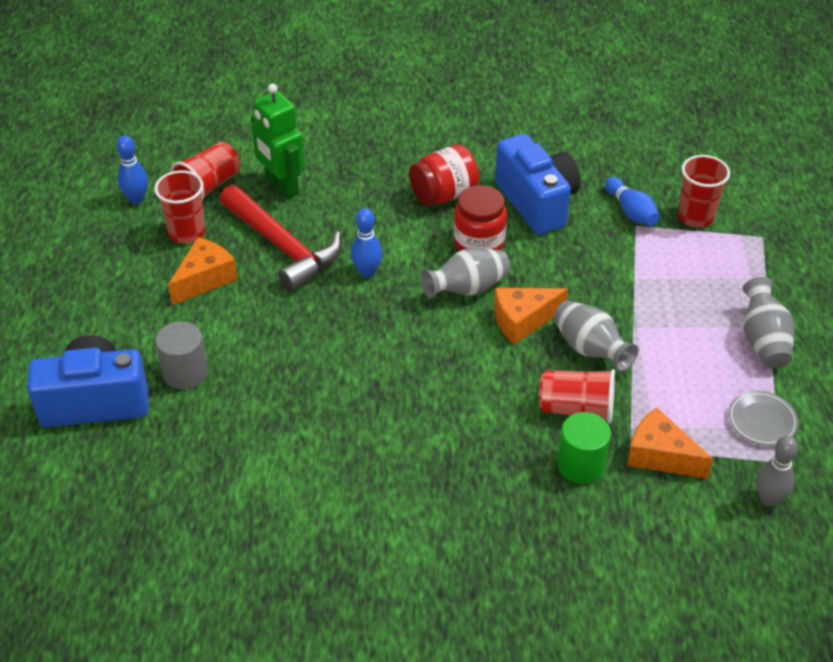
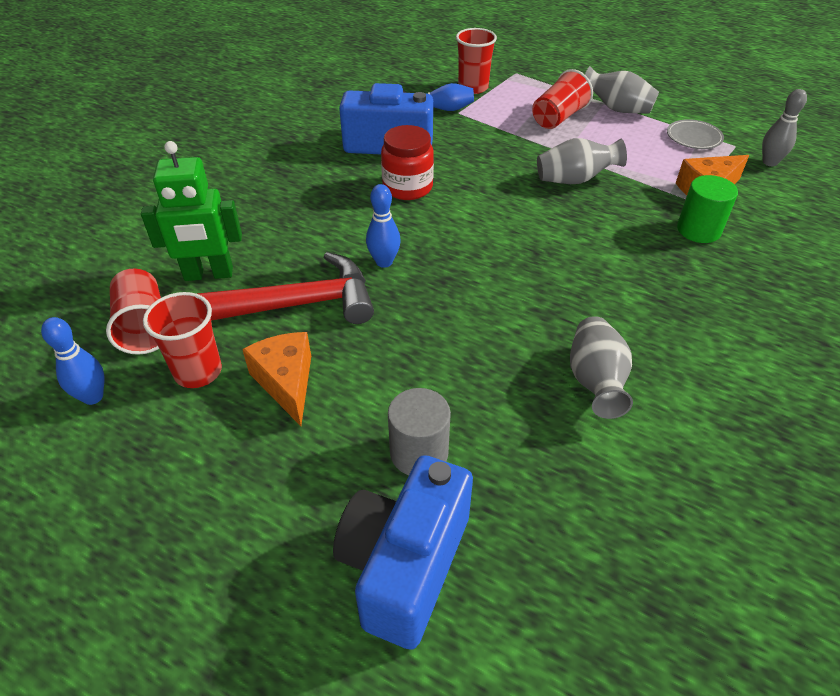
camera: 60 degrees left, 0 degrees up
(443, 194) = (329, 183): red jar -> none
(467, 288) = (457, 213): grey vase -> grey vase (595, 381)
(522, 321) = (518, 199): orange cheese -> none
(576, 409) = (636, 209): red cup -> red cup (558, 118)

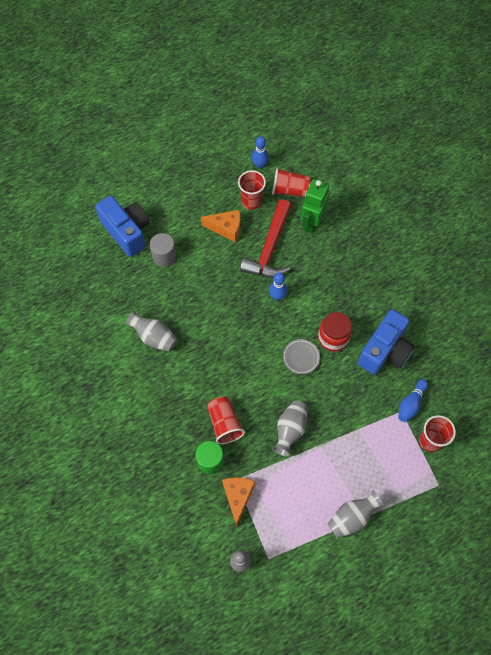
camera: 120 degrees right, 20 degrees up
(558, 118) = (361, 470): red cup -> red cup (224, 423)
(693, 137) = (292, 539): grey plate -> grey plate (301, 357)

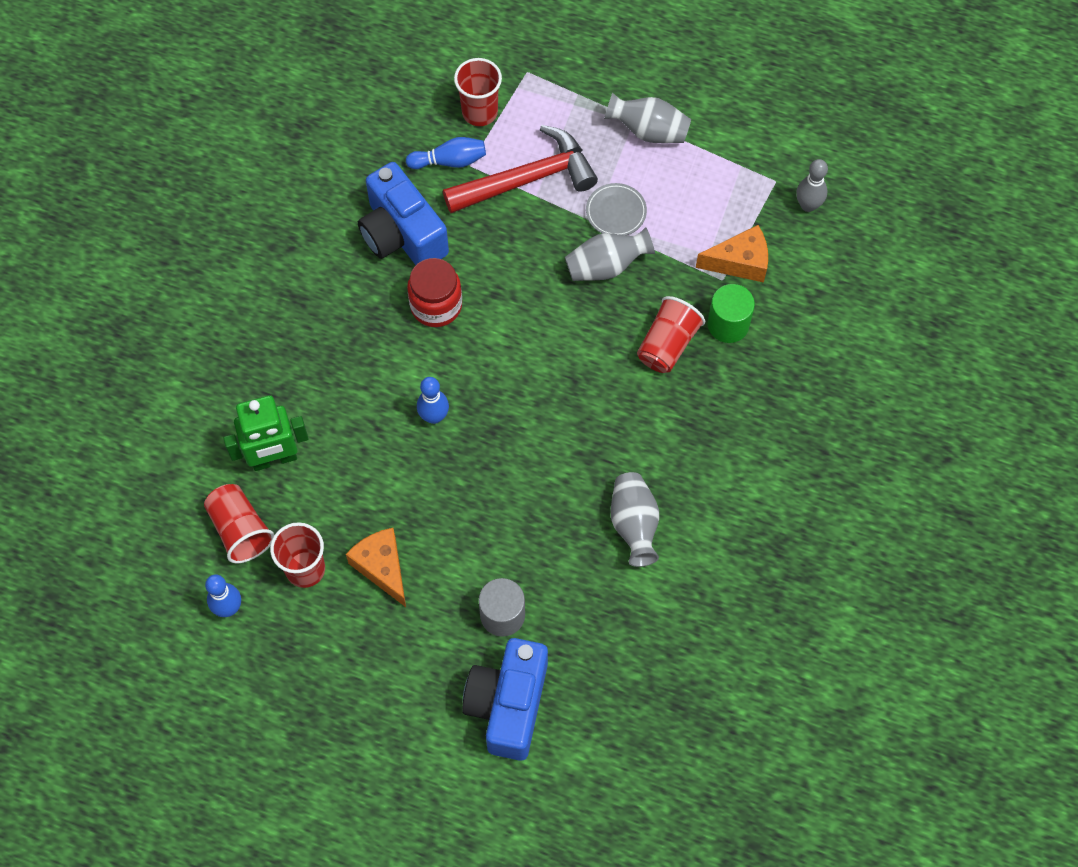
camera: 130 degrees left, 0 degrees up
(238, 496) = (740, 262): orange cheese -> orange cheese turned 150 degrees counterclockwise
(270, 248) = (365, 482): red hammer -> red hammer (527, 179)
(301, 357) = (498, 323): grey plate -> grey plate (616, 212)
(385, 351) = (402, 234): blue camera -> blue camera turned 120 degrees counterclockwise

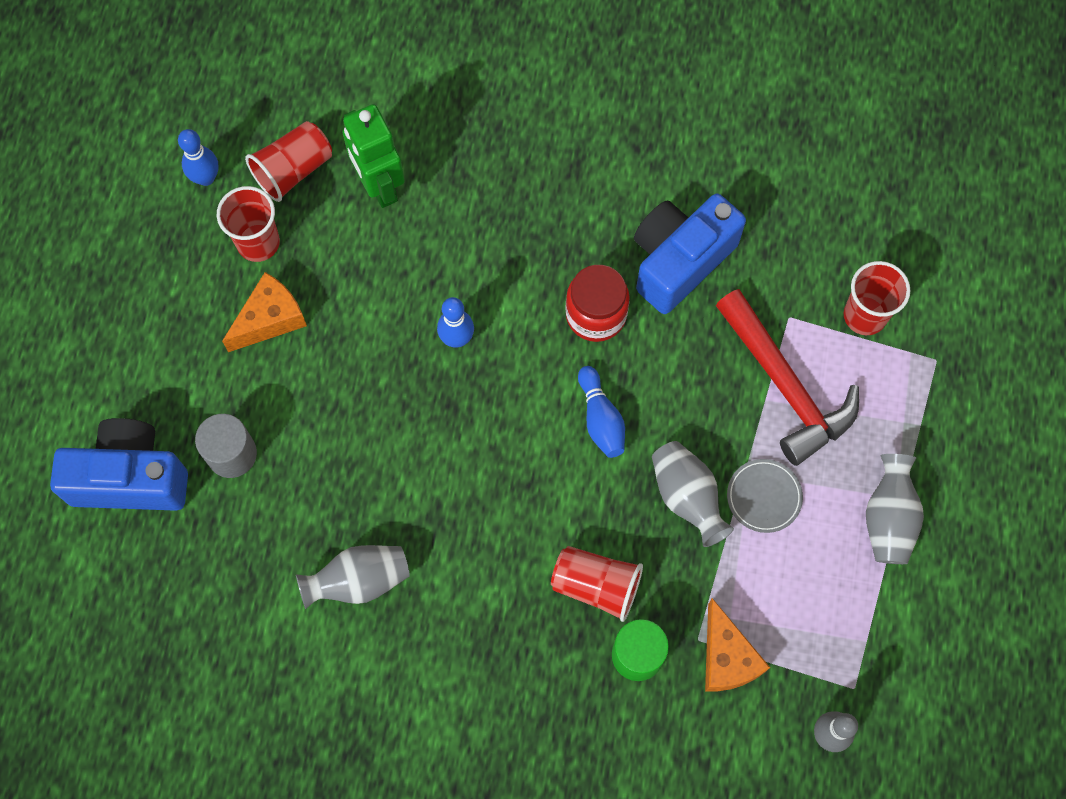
camera: 80 degrees right, 5 degrees up
(449, 161) = (789, 294): blue bowling pin -> blue bowling pin (600, 419)

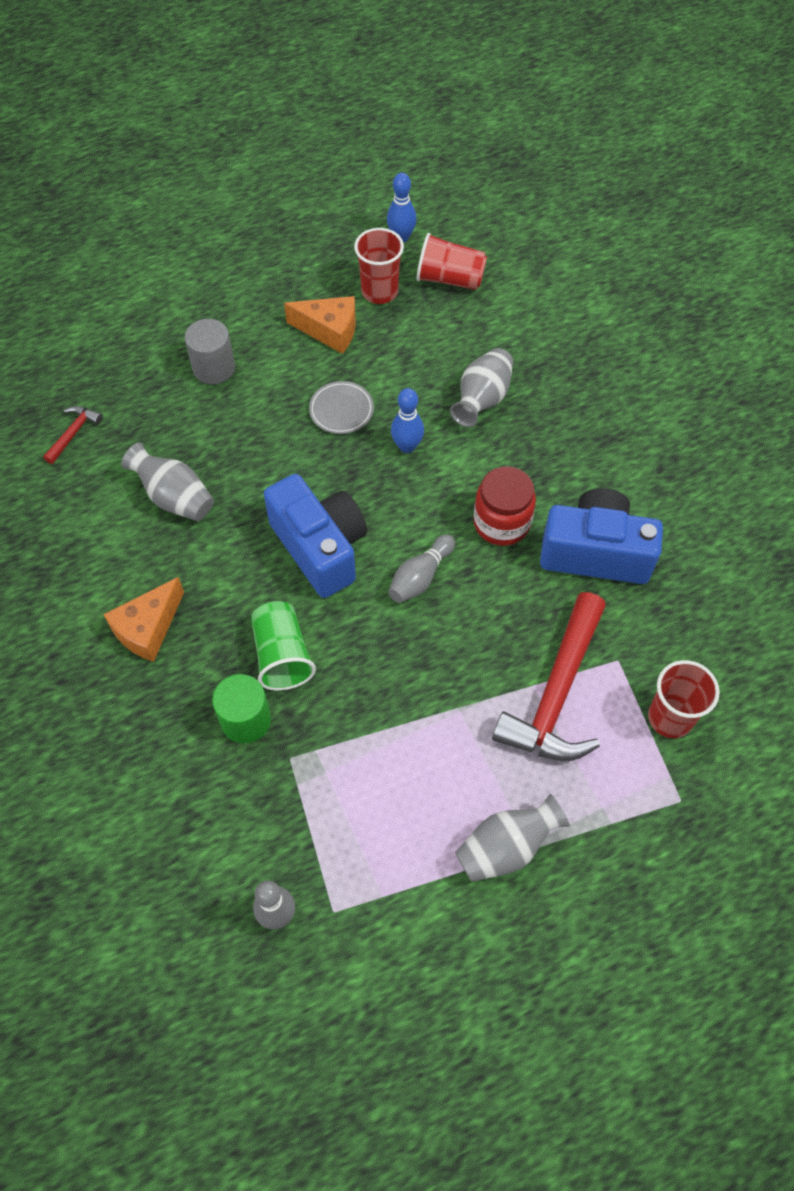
camera: 55 degrees right, 10 degrees down
(130, 478) = (154, 324): blue camera -> blue camera (320, 547)
(210, 633) = (73, 433): none -> red hammer
(379, 186) = (482, 332): green robot -> none
(596, 585) = (282, 655): red cup -> green cup
(600, 419) = (420, 577): blue bowling pin -> grey bowling pin
(687, 497) = (404, 677): grey vase -> grey vase (482, 399)
(726, 658) = (289, 789): orange cheese -> orange cheese (148, 629)
(764, 497) = (448, 734): grey plate -> grey plate (341, 410)

